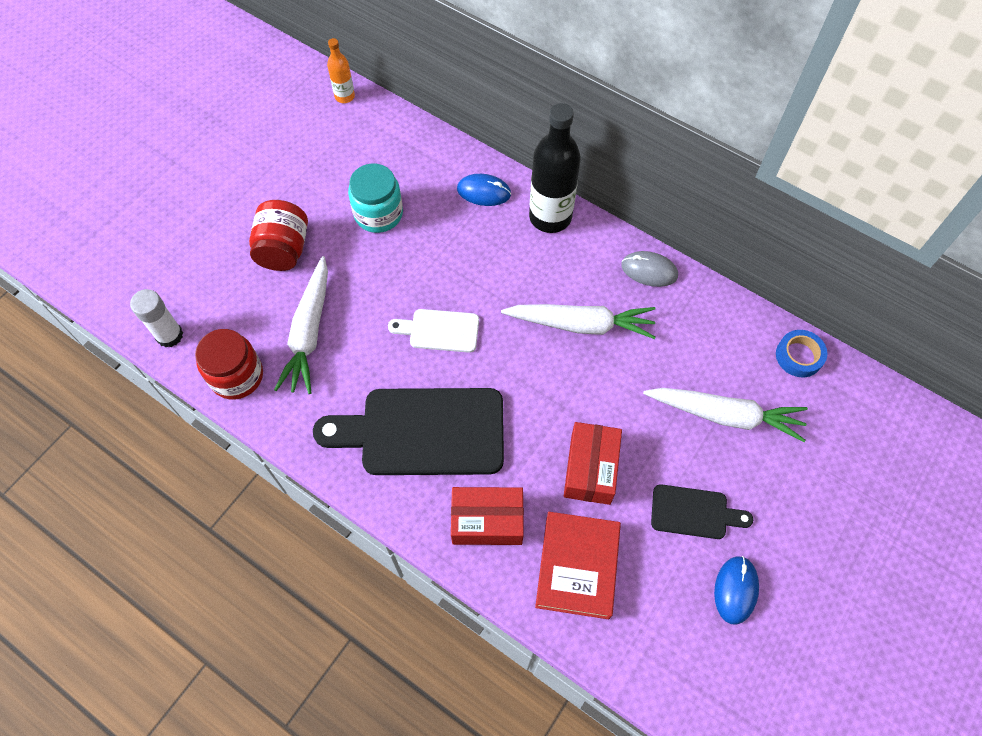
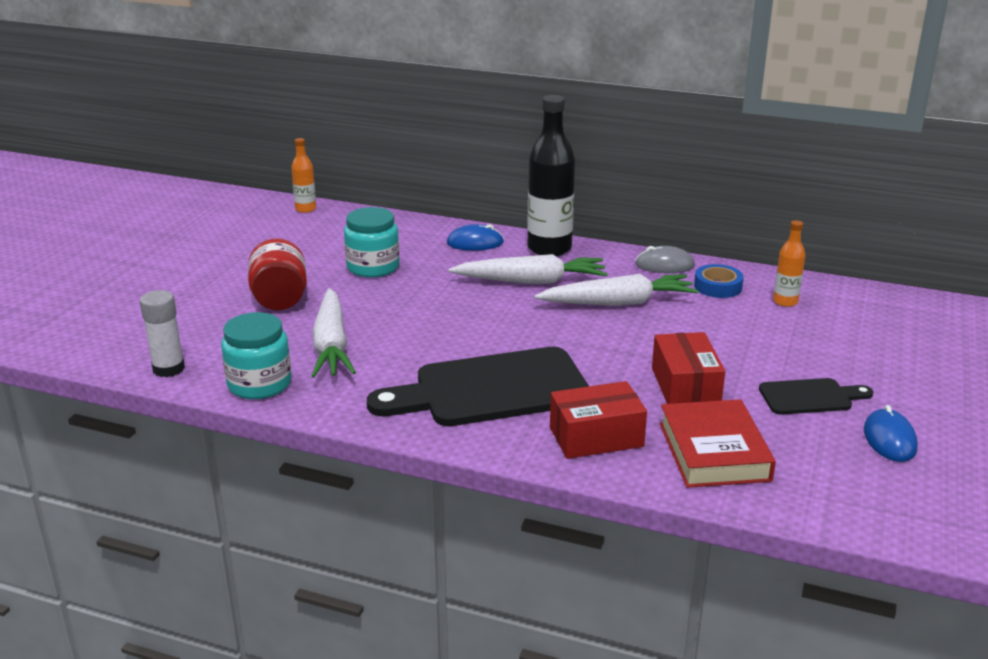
camera: 15 degrees left, 35 degrees down
(237, 376) = (259, 384): red jar -> turquoise jar
(439, 330) = (474, 325): white cutting board -> none
(725, 415) = (797, 335): white carrot -> white carrot (531, 281)
(738, 359) = (785, 302): none -> orange bottle
(799, 356) = (840, 292): blue tape -> blue tape (718, 286)

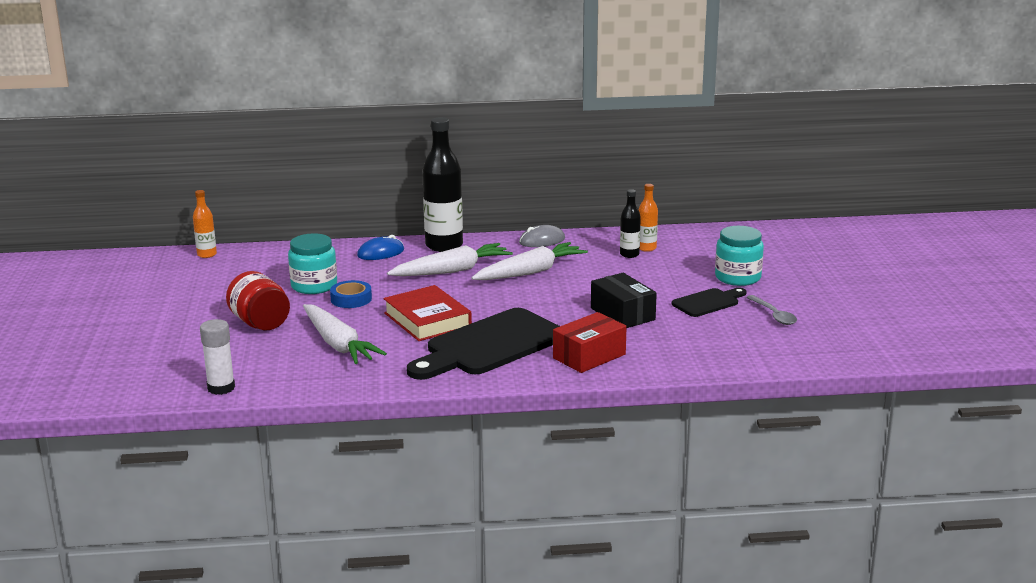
camera: 25 degrees left, 5 degrees down
(259, 384) = (309, 381): turquoise jar -> turquoise jar (737, 277)
(685, 386) = (622, 314): red box -> black box
(714, 451) = (672, 347): red book -> red book (427, 320)
(718, 286) = (592, 247): blue tape -> blue tape (351, 299)
(756, 305) = (629, 254): none -> black bottle
(889, 439) = (774, 315): blue mouse -> grey spoon

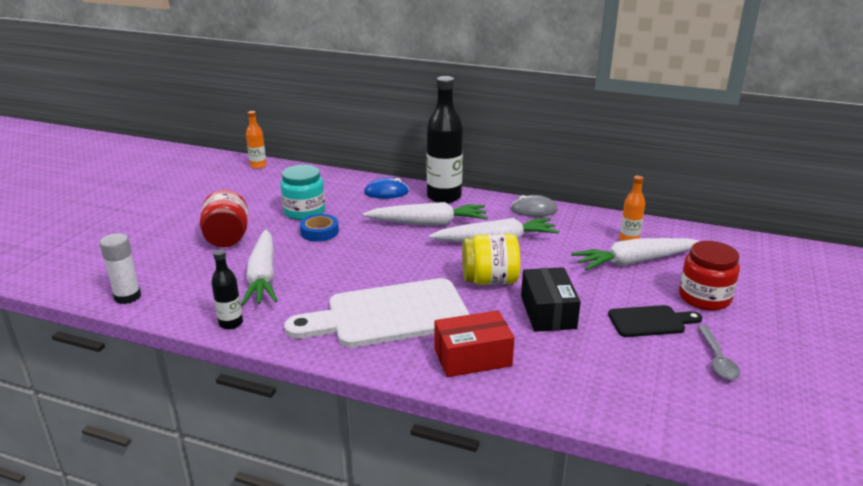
camera: 25 degrees right, 5 degrees up
(427, 320) = (360, 270): red book -> none
(490, 345) = (389, 315): black cutting board -> white cutting board
(553, 302) = (490, 280): none -> yellow jar
(629, 254) = (606, 243): black bottle -> black bottle (231, 323)
(663, 264) = (634, 262): none -> white carrot
(737, 277) = (704, 298): turquoise jar -> red jar

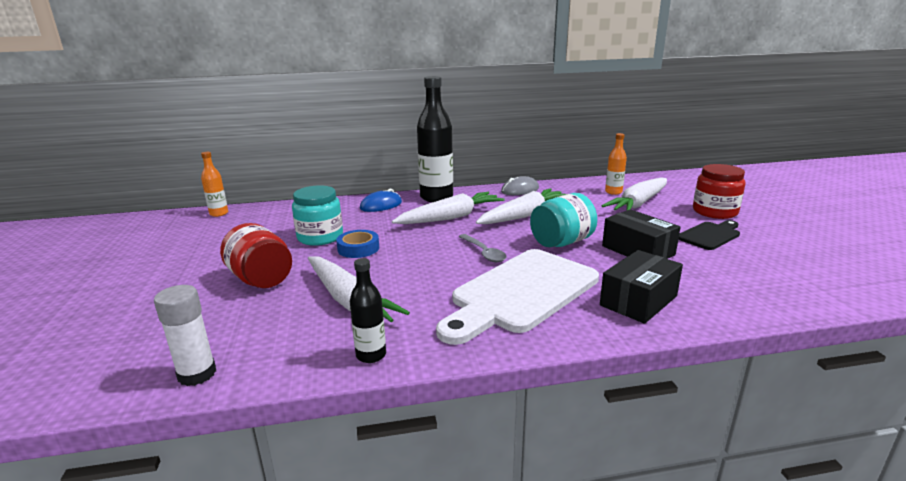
camera: 30 degrees left, 5 degrees down
(472, 357) = (638, 300): red box -> black box
(490, 280) = (561, 242): yellow jar -> turquoise jar
(717, 359) = (786, 244): grey spoon -> grey spoon (484, 253)

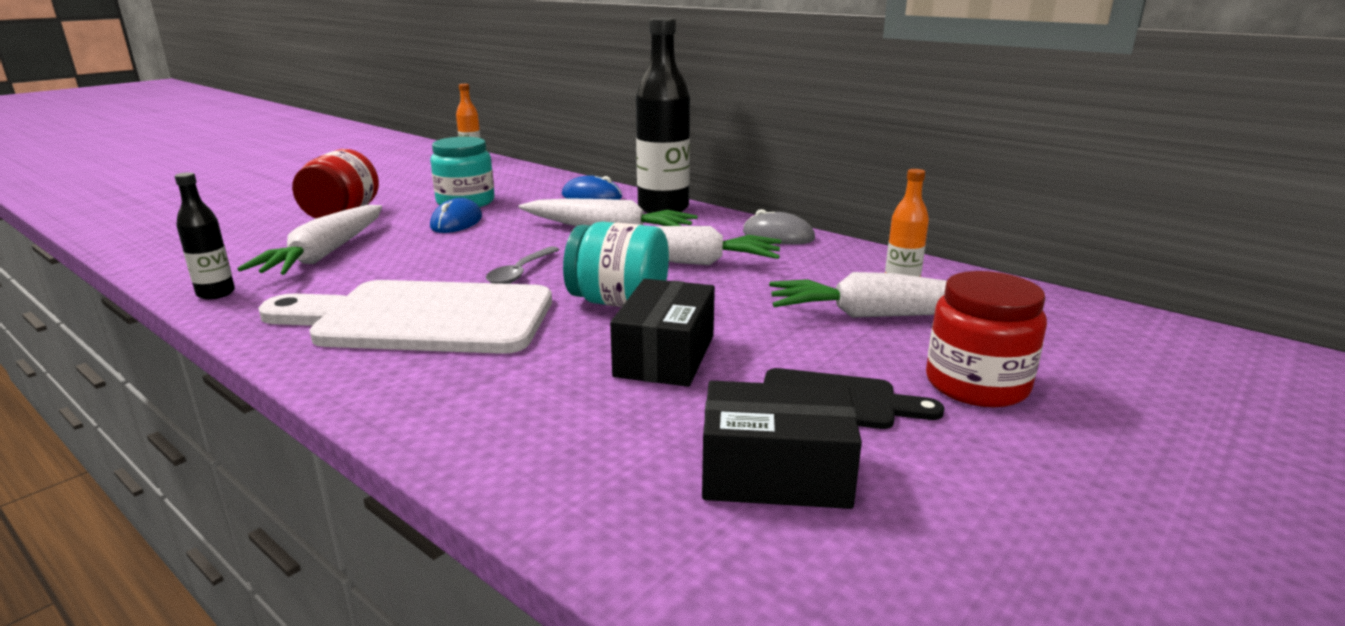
camera: 50 degrees right, 0 degrees up
(197, 374) = (151, 250): white glue stick -> none
(358, 248) = (456, 222): blue tape -> blue mouse
(638, 300) = (473, 392): black box -> black box (775, 473)

